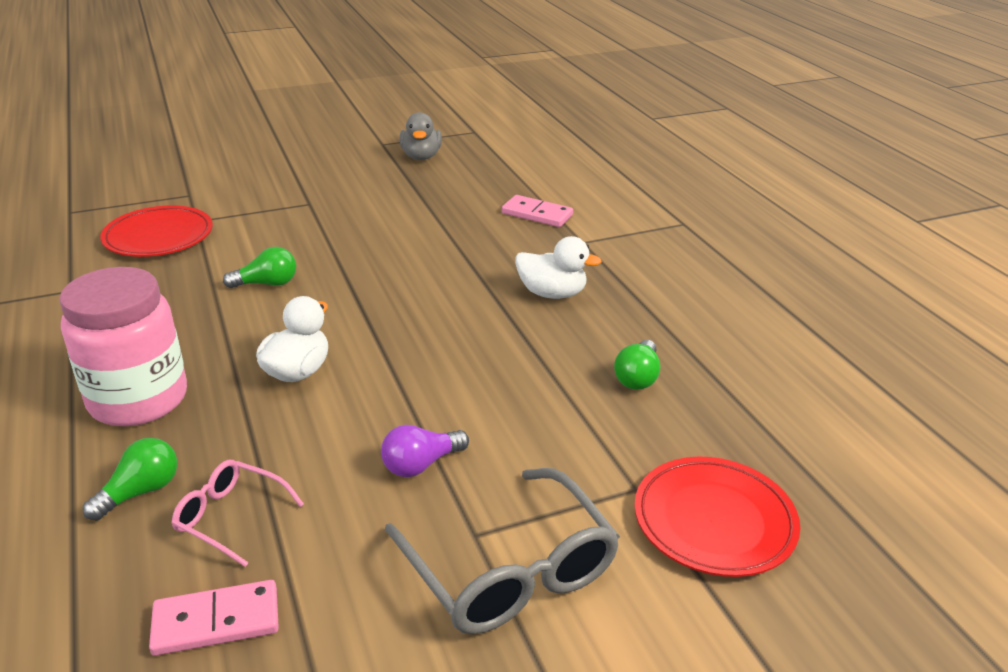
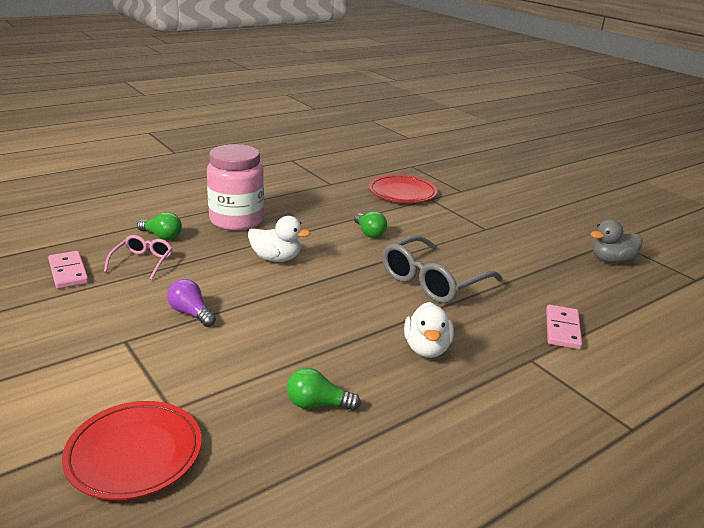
camera: 75 degrees right, 5 degrees down
(509, 570) = (92, 357): grey glasses -> grey glasses (432, 281)

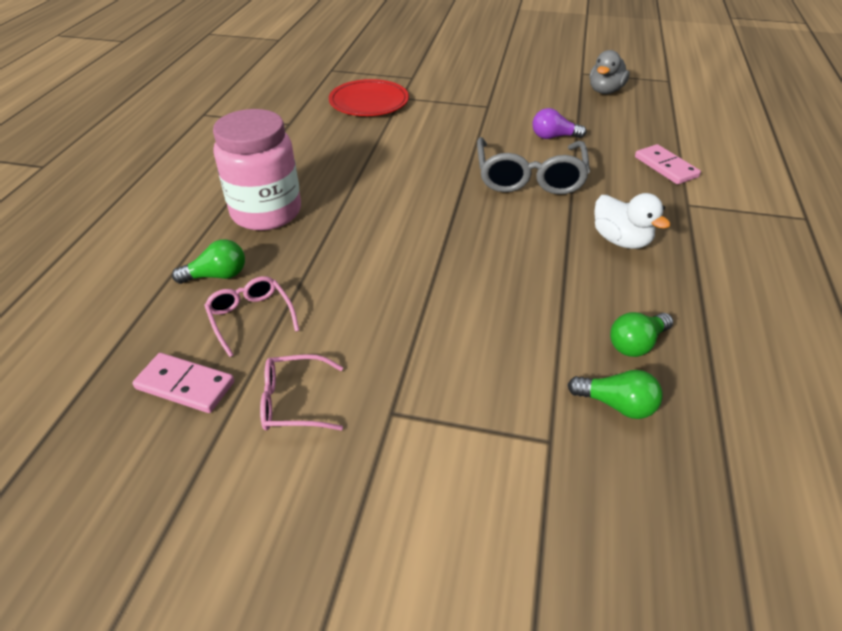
camera: 40 degrees left, 15 degrees up
(95, 307) = (294, 402): none -> pink glasses
(134, 453) = (597, 507): red plate -> none
(191, 313) = (399, 338): purple light bulb -> purple light bulb (553, 137)
(276, 258) = (375, 231): white duck -> none
(369, 233) = (409, 158): green light bulb -> green light bulb (617, 404)

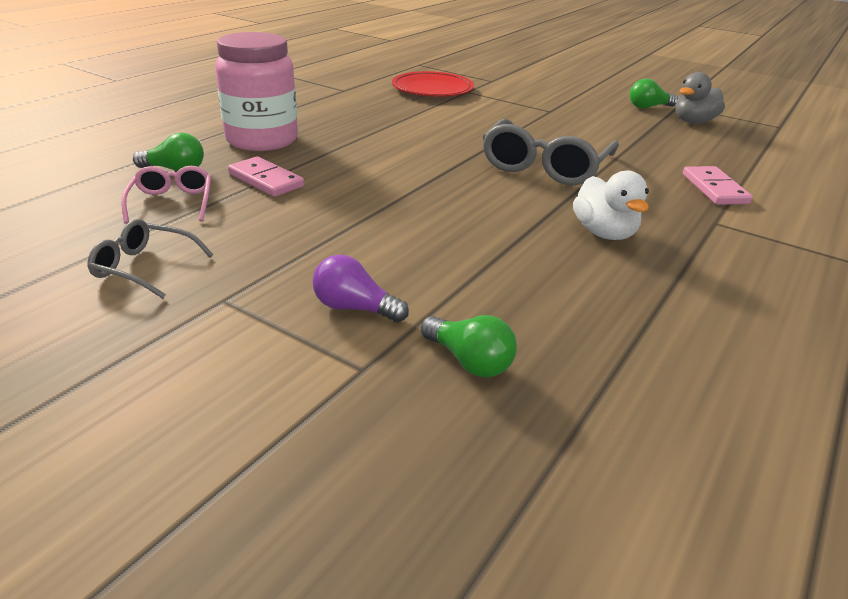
camera: 20 degrees right, 10 degrees down
(185, 385) = (67, 232): pink domino -> pink domino (265, 180)
(294, 402) = (144, 267): pink glasses -> grey glasses
(553, 137) = (601, 143): purple light bulb -> purple light bulb (354, 308)
(636, 344) = (542, 318): green light bulb -> green light bulb (648, 107)

